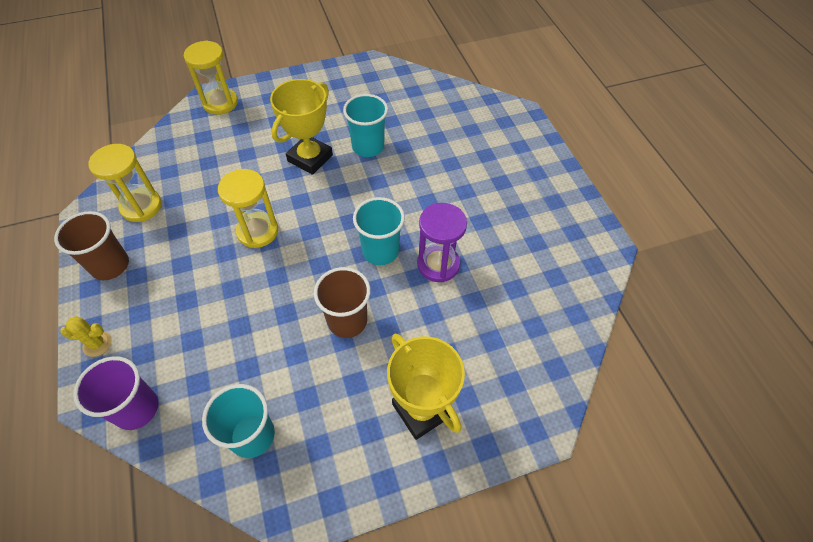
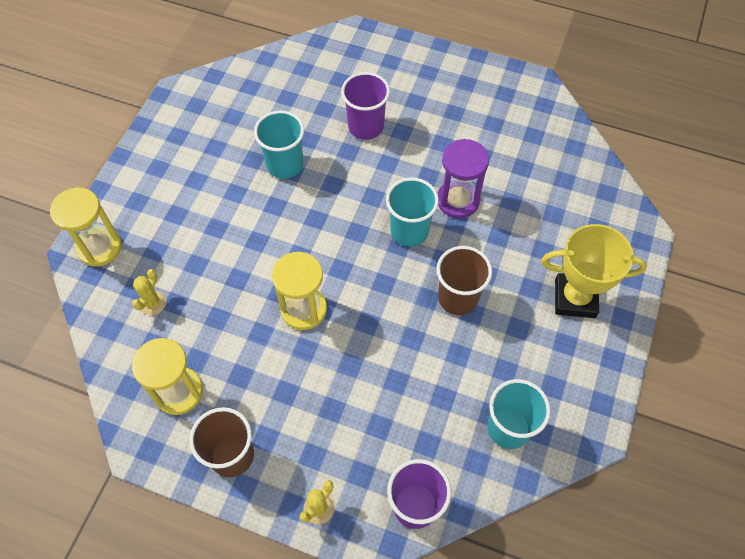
camera: 50 degrees left, 5 degrees up
(199, 152) = (152, 303): none -> yellow cactus
(310, 158) = (254, 217): yellow trophy -> none
(446, 168) = (366, 127): none -> purple cup

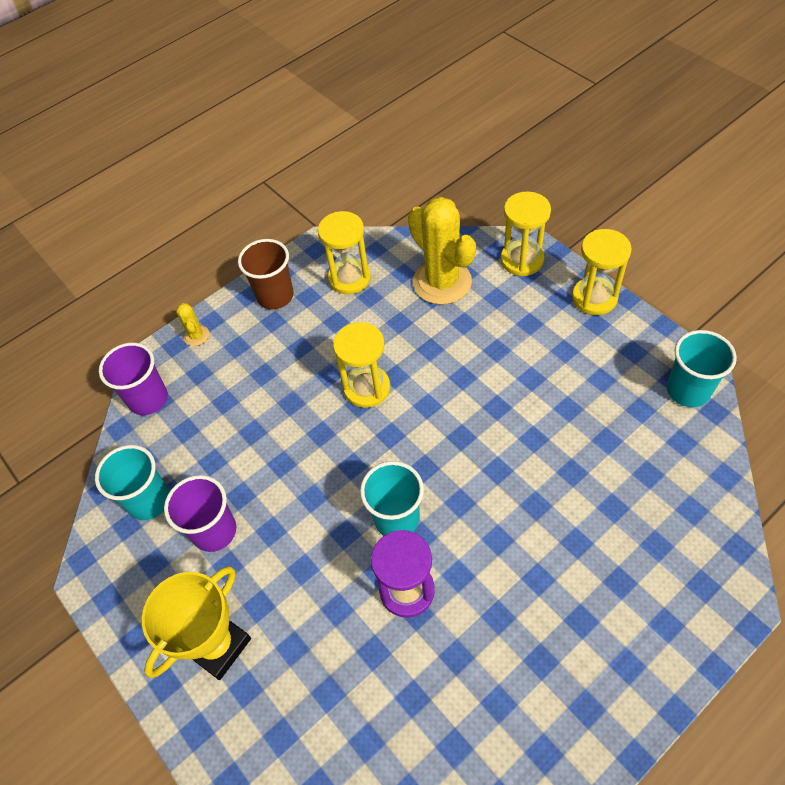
camera: 125 degrees right, 5 degrees down
(128, 178) = (594, 298): none -> yellow hourglass
(152, 303) = (442, 282): yellow cactus -> yellow cactus, size x2.30
(285, 165) = (546, 434): turquoise cup -> turquoise cup (688, 390)
(366, 127) = (564, 540): purple cup -> purple cup (214, 531)
(458, 298) = (294, 525): brown cup -> none

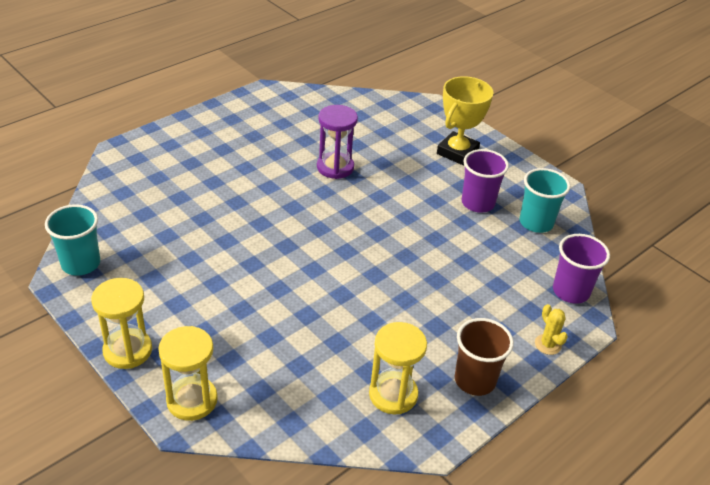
camera: 170 degrees right, 15 degrees down
(367, 388) = (368, 286): yellow hourglass -> none
(396, 518) = (341, 201): turquoise cup -> none
(442, 282) = (288, 381): yellow cactus -> none

